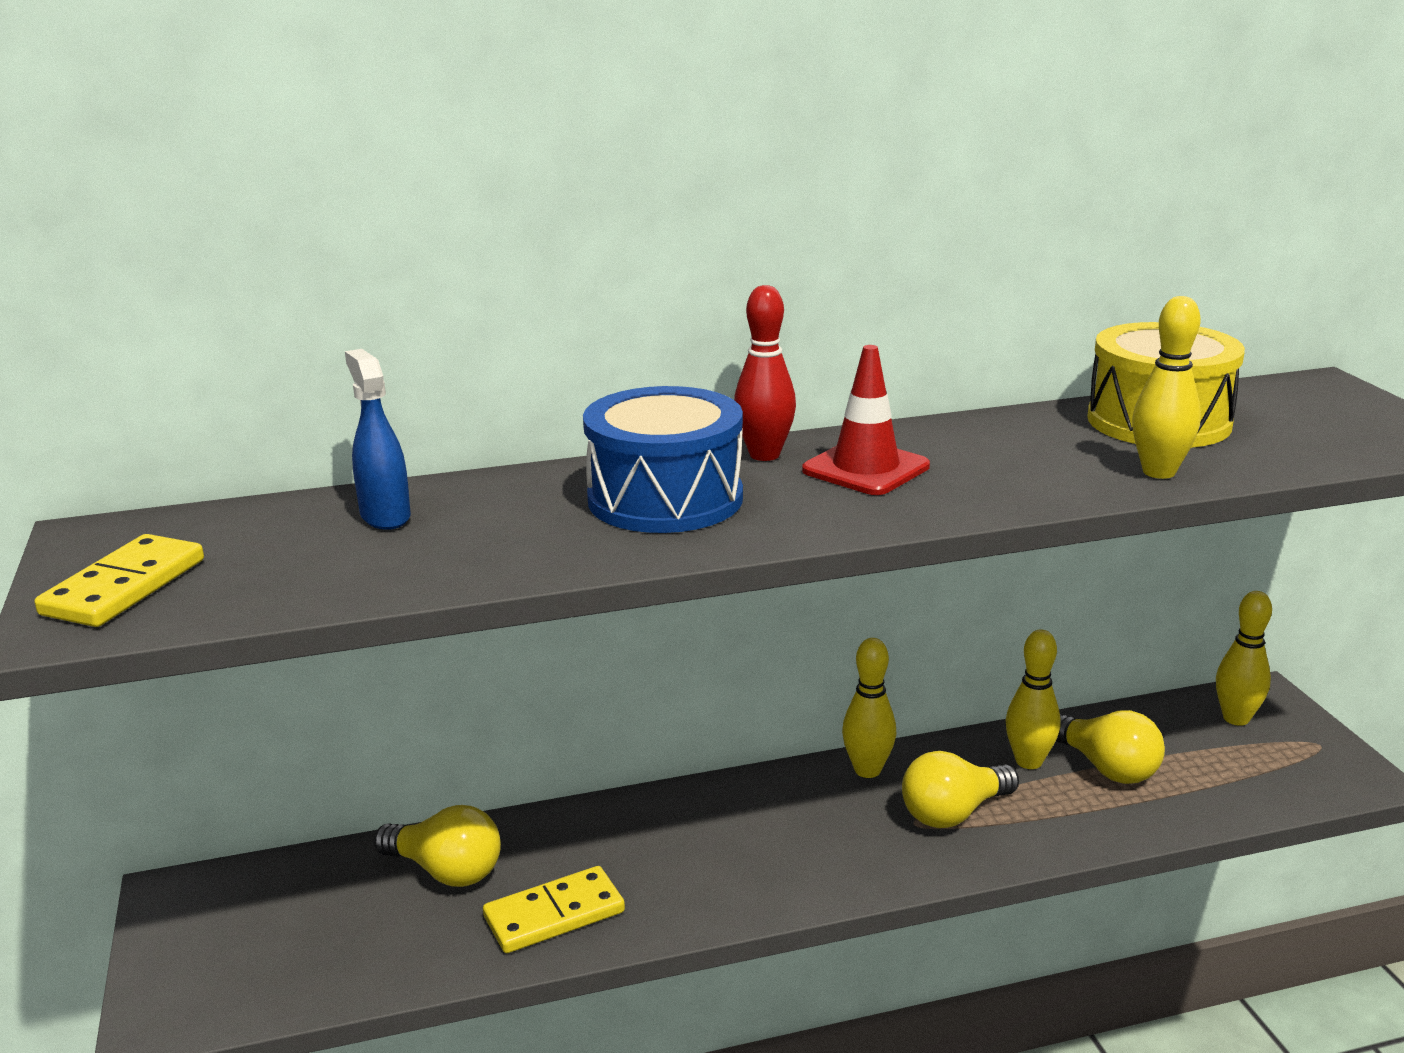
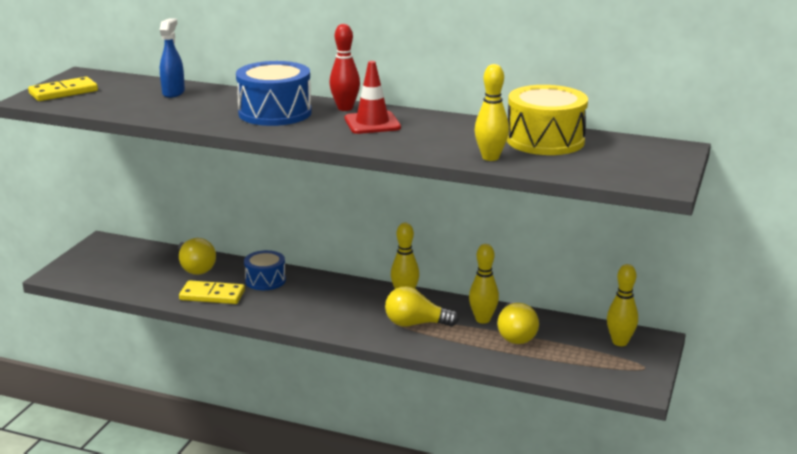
camera: 35 degrees right, 0 degrees up
(609, 840) = (265, 280): none -> blue drum

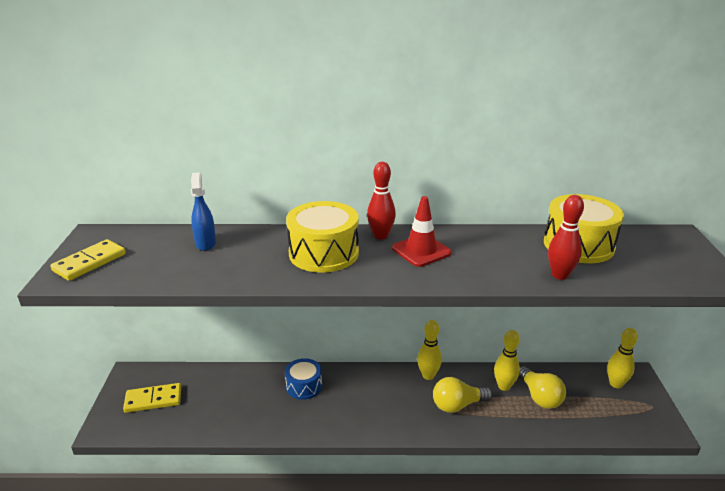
camera: 20 degrees left, 5 degrees up
(195, 268) = (233, 387): yellow light bulb -> none
(212, 295) = (267, 416): yellow domino -> yellow domino (153, 400)
(275, 113) = (323, 253): blue drum -> yellow drum
(490, 157) = (559, 275): yellow bowling pin -> red bowling pin

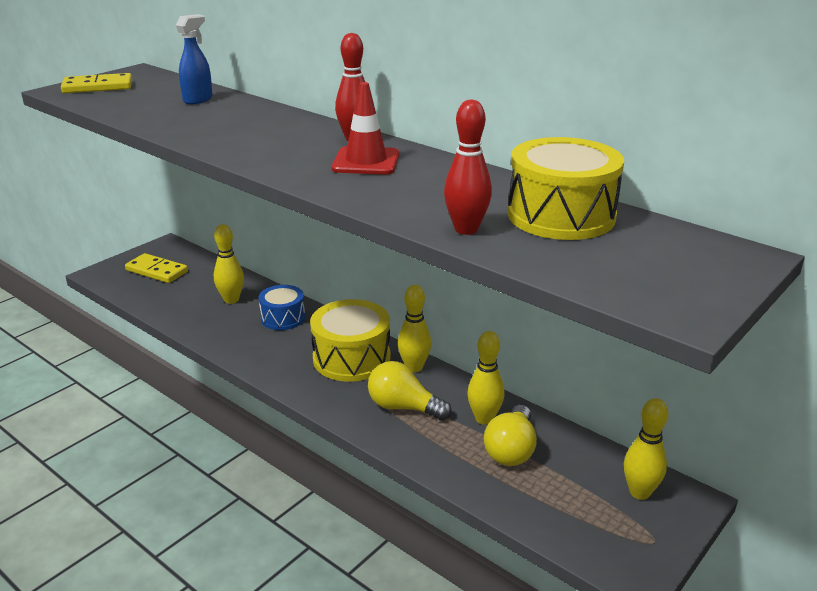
camera: 40 degrees right, 0 degrees up
(248, 392) = (231, 300): none -> yellow bowling pin
(323, 253) = (273, 135): yellow drum -> yellow drum (351, 358)

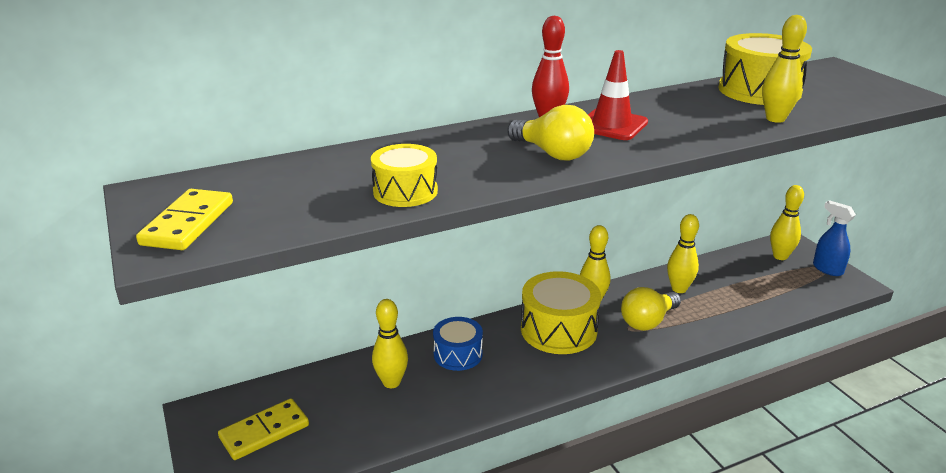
camera: 65 degrees left, 0 degrees up
(171, 121) = (405, 191): none -> yellow drum
(198, 99) = (336, 169): blue spray bottle -> blue spray bottle (827, 269)
(466, 229) = (775, 119): red bowling pin -> yellow bowling pin
(511, 450) = (721, 289): yellow light bulb -> yellow light bulb (552, 153)

